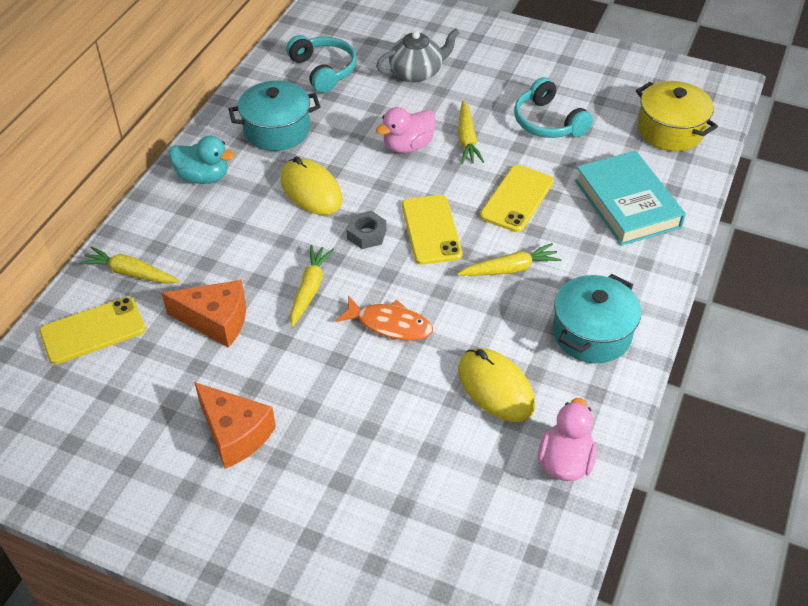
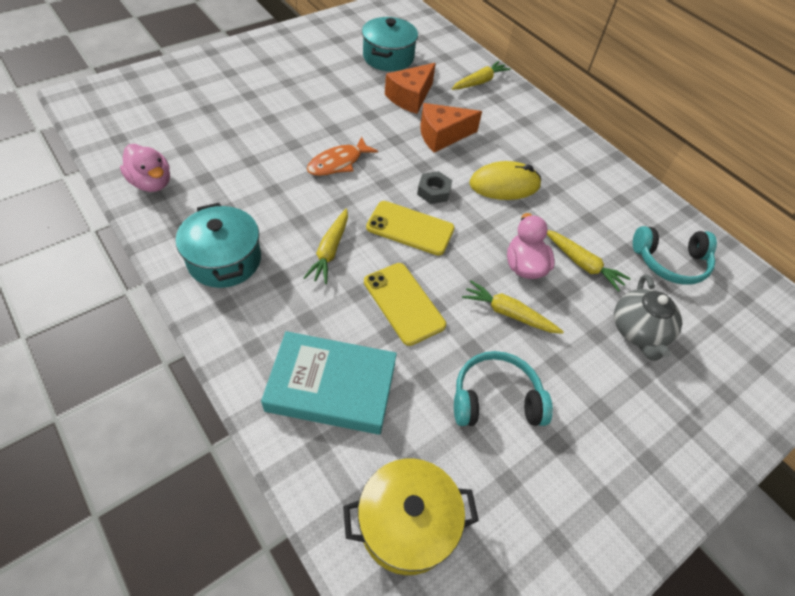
camera: 115 degrees right, 5 degrees up
(93, 330) = (442, 56): yellow phone -> none
(203, 177) = (555, 140): turquoise duck -> none
(235, 433) = (320, 74): orange cheese -> orange cheese (442, 135)
(277, 130) = (592, 197): turquoise pot -> turquoise pot (388, 57)
(310, 289) = (403, 142): yellow carrot -> yellow carrot (582, 264)
(495, 387) = (238, 183): yellow mouse -> none

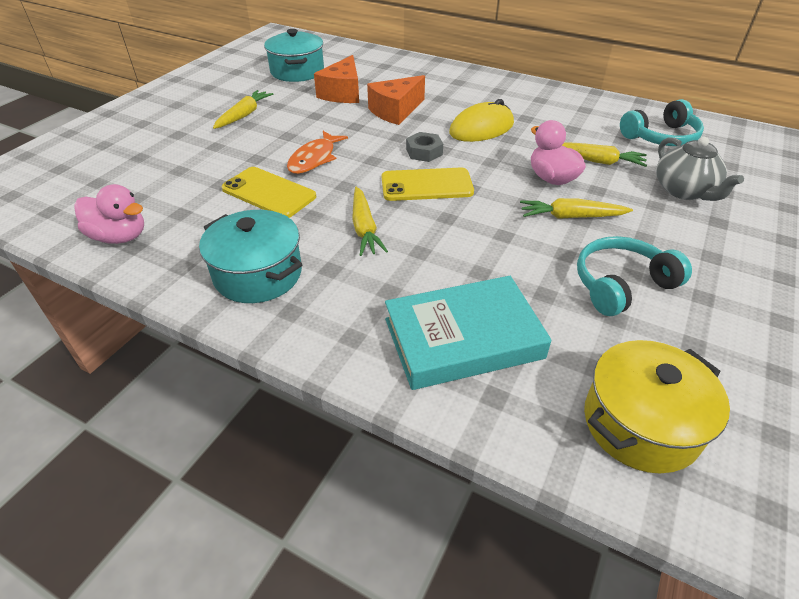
camera: 20 degrees left, 10 degrees down
(403, 303) = (472, 243): yellow phone -> yellow phone (268, 193)
(479, 82) = (395, 67): yellow carrot -> yellow carrot (244, 115)

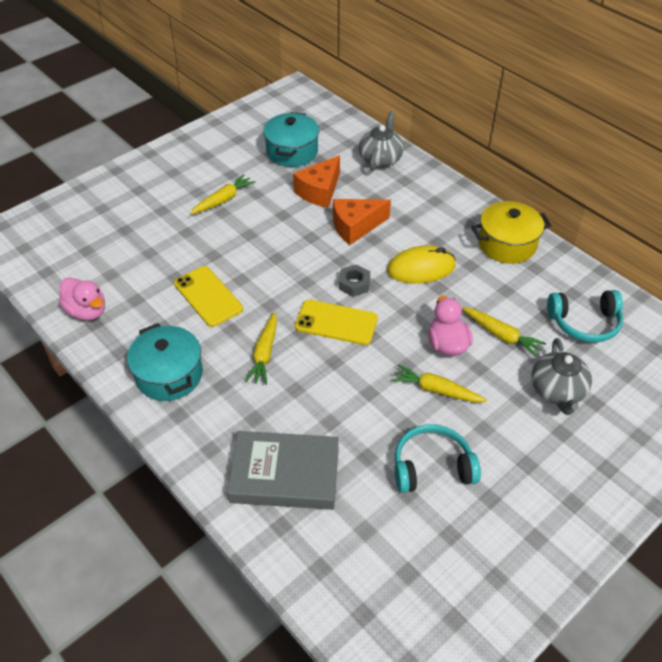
camera: 20 degrees right, 5 degrees up
(314, 159) = (259, 268): orange fish -> none
(387, 63) = (380, 159): none -> grey teapot
(463, 338) = (285, 474): turquoise book -> grey book
(640, 423) = (366, 578): yellow pot -> yellow pot (507, 244)

